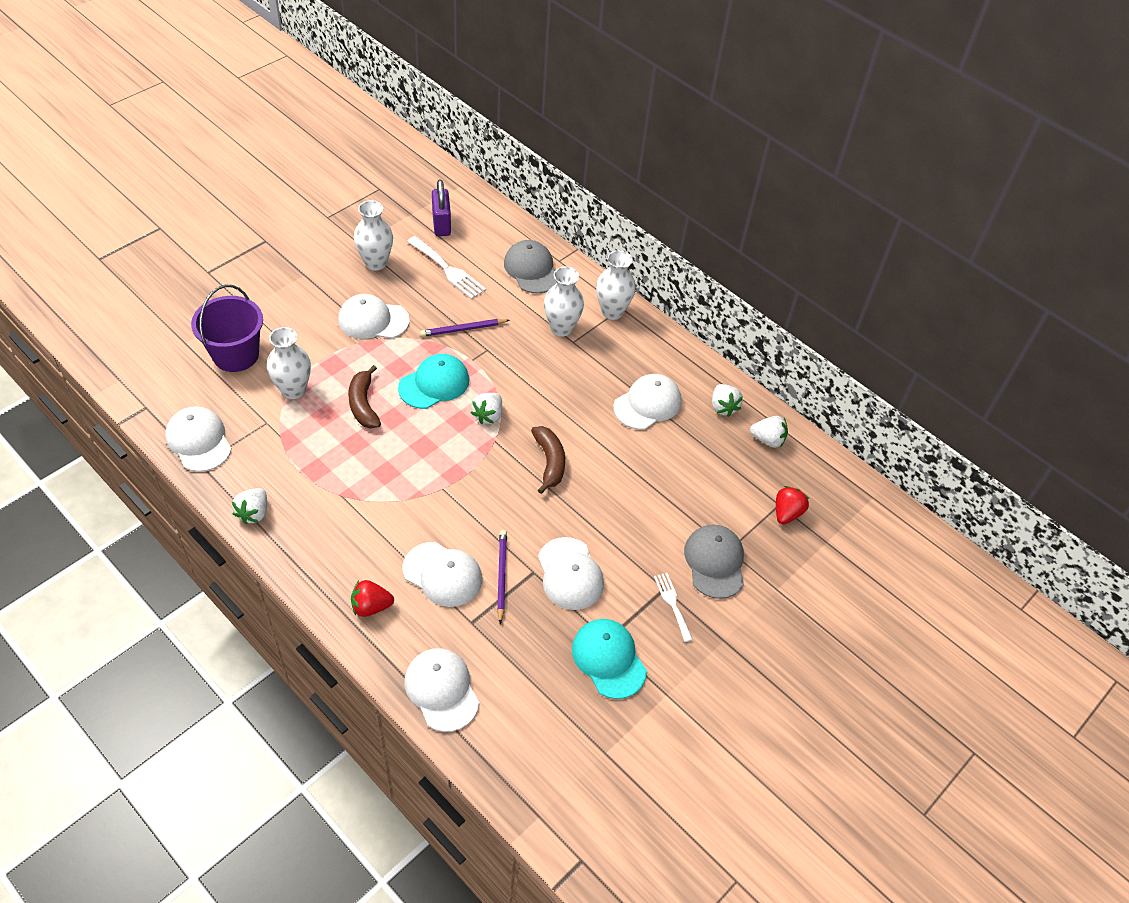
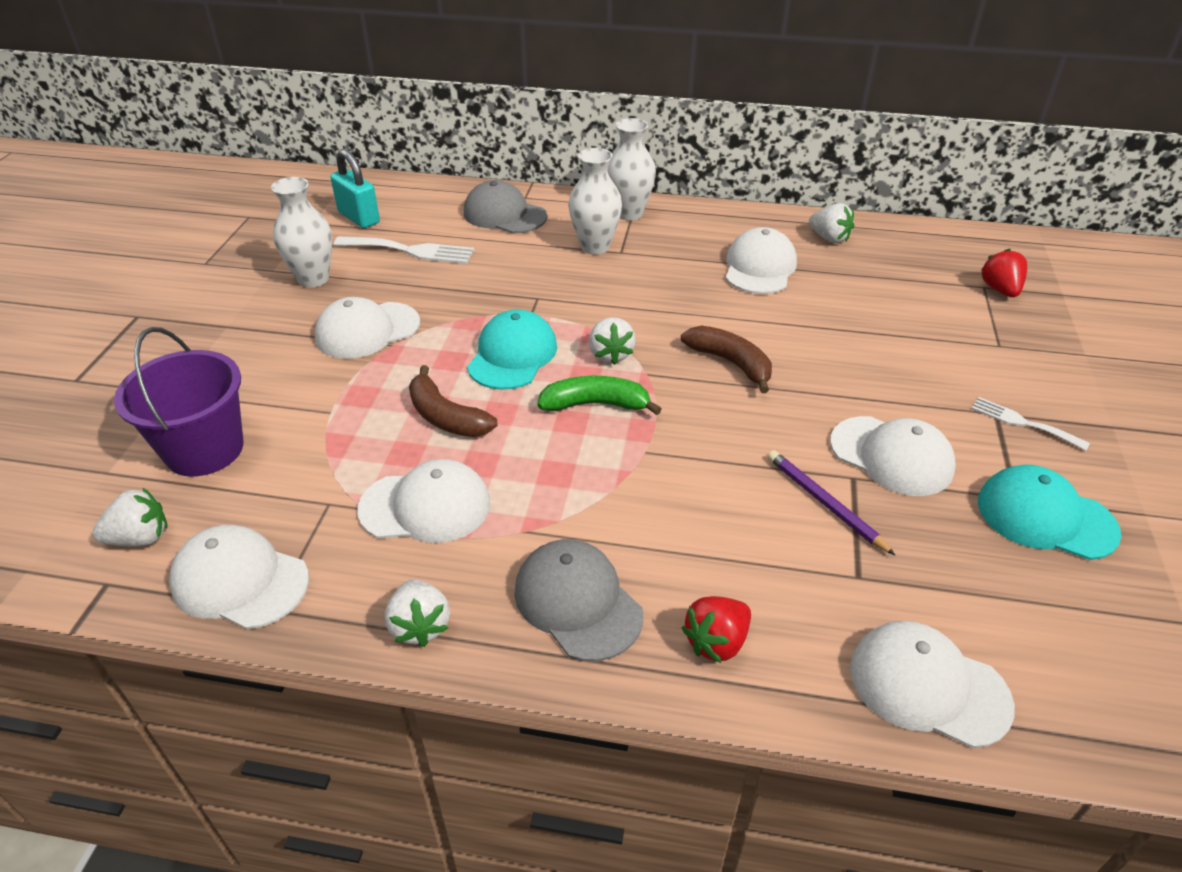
camera: 30 degrees left, 10 degrees down
(293, 390) = (332, 448): white vase -> none
(441, 224) = (359, 217): purple padlock -> turquoise padlock
(442, 574) = (758, 544): white cap -> white cap (425, 506)
(446, 443) = (595, 405): none -> green banana
(463, 329) = (488, 292): purple pencil -> none
(714, 562) = (1003, 363): grey cap -> grey cap (577, 602)
(768, 440) = (901, 244): white strawberry -> white strawberry (140, 538)

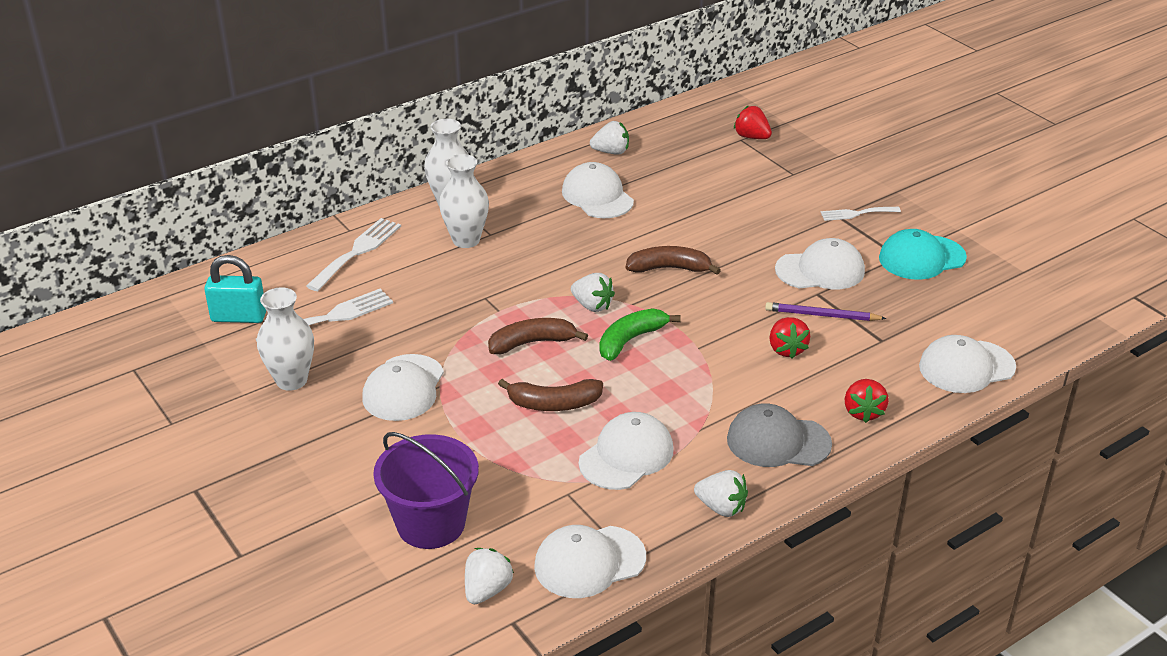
camera: 45 degrees left, 5 degrees down
(504, 214) = (357, 252): grey cap -> white fork
(512, 355) = (532, 343): turquoise cap -> brown banana
(732, 512) = (786, 349): none -> red strawberry

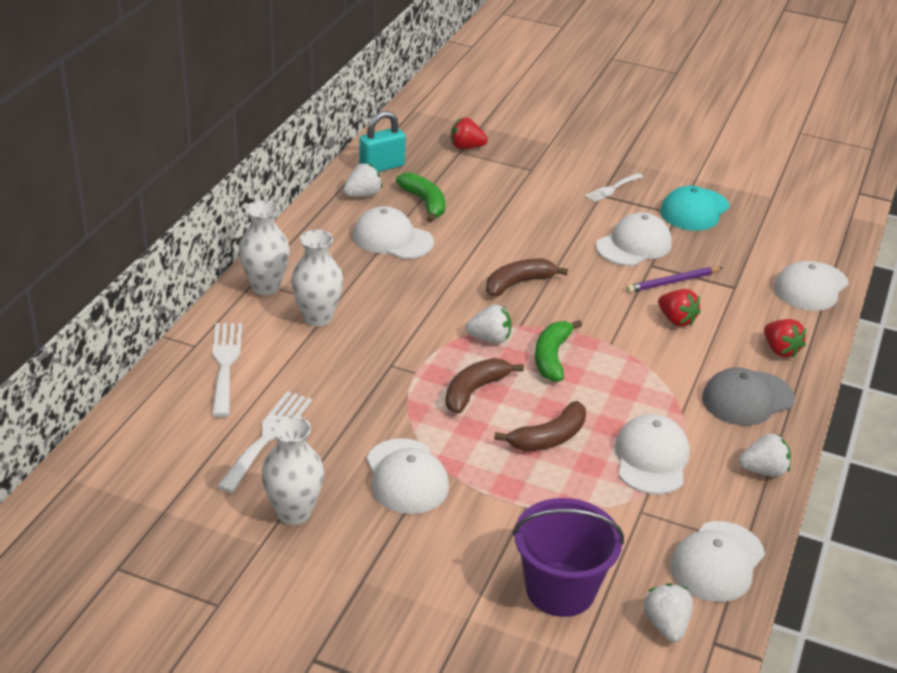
camera: 35 degrees left, 0 degrees up
(239, 317) = (173, 471): turquoise padlock -> turquoise padlock (382, 167)
(659, 174) = (424, 203): none -> green banana

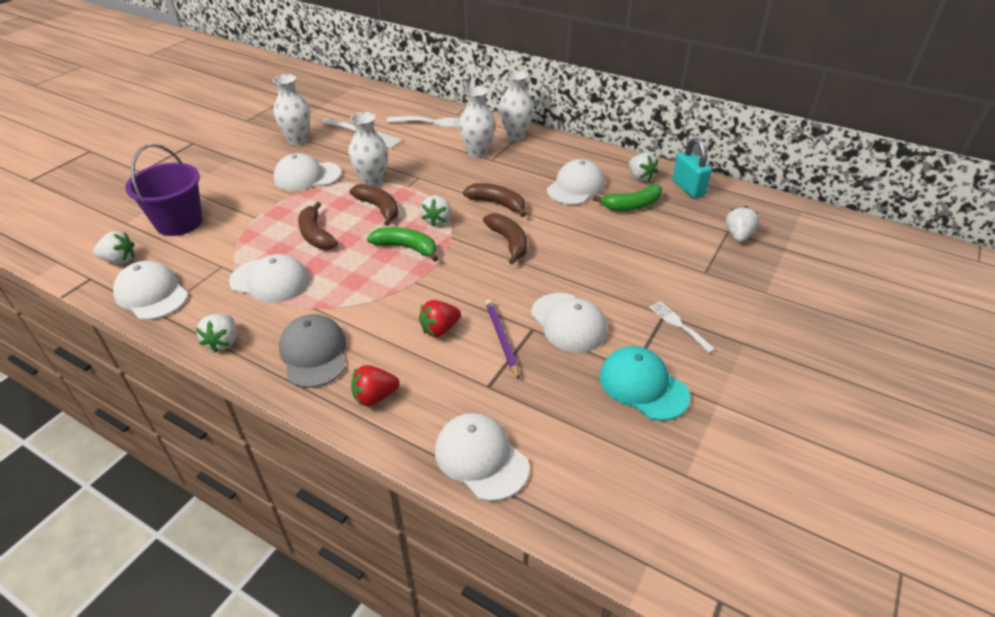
camera: 100 degrees right, 5 degrees up
(410, 406) = (372, 182): none -> white vase
(442, 295) = (497, 204): none -> brown banana
(466, 147) = (738, 236): red strawberry -> white strawberry

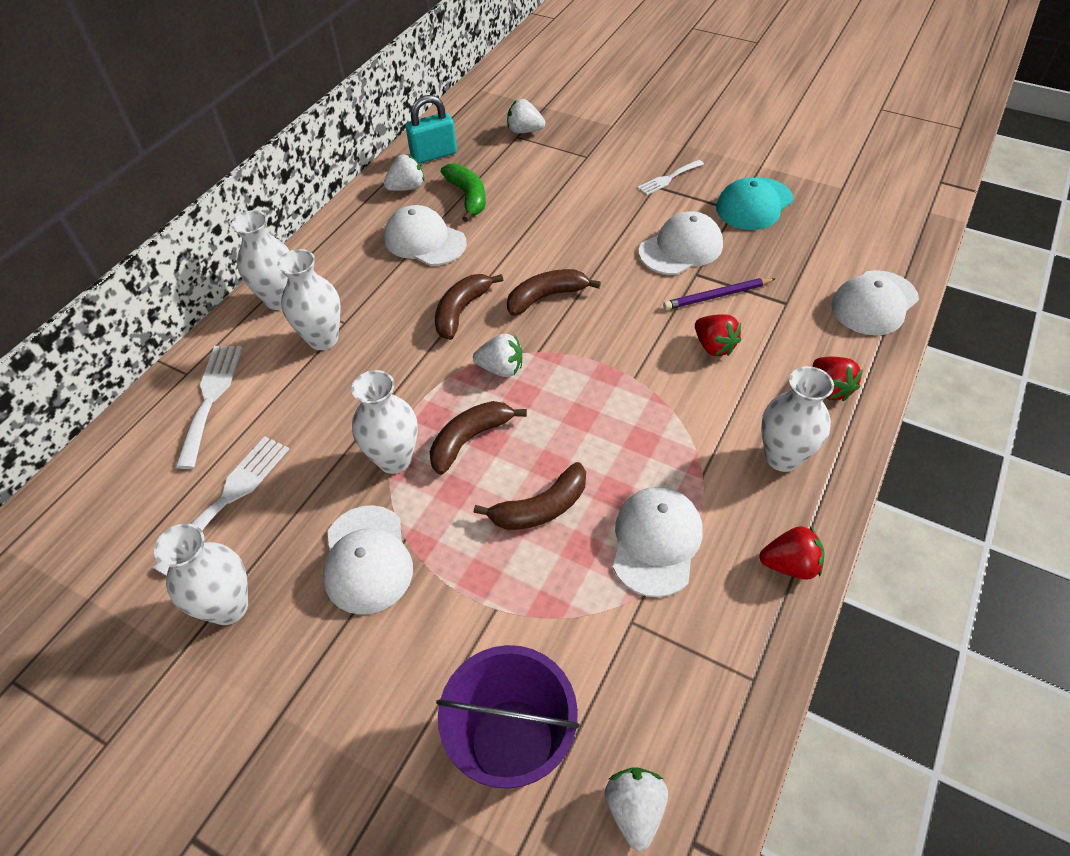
camera: 90 degrees left, 10 degrees up
(151, 294) = (714, 707): white cap -> none
(223, 342) = (790, 565): white strawberry -> red strawberry
(314, 353) = (782, 457): grey cap -> white vase
(406, 248) = (565, 395): green banana -> none

